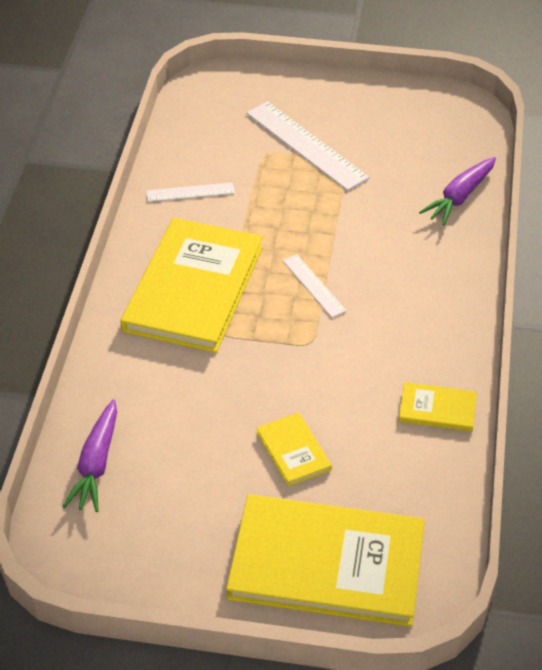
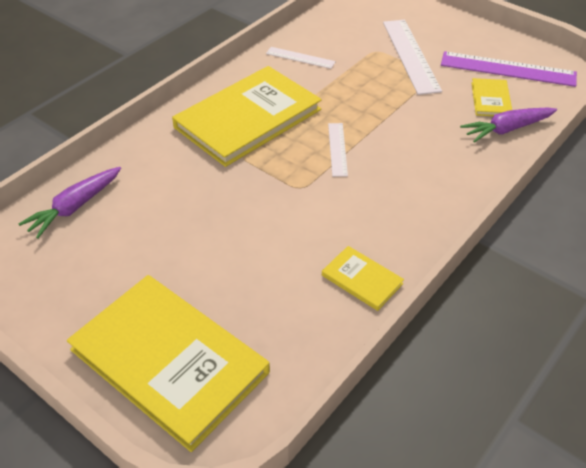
camera: 30 degrees right, 0 degrees up
(293, 451) = (220, 260): yellow book -> yellow book (490, 99)
(415, 125) = (508, 69): none -> purple ruler

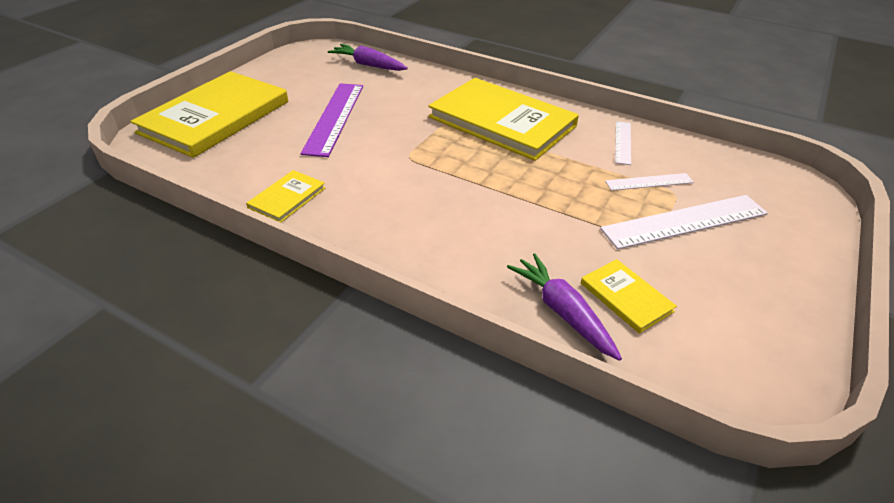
camera: 80 degrees right, 5 degrees down
(337, 149) = (473, 175): white ruler -> white ruler (649, 182)
(490, 99) = (626, 297): yellow book -> yellow book turned 60 degrees clockwise
(508, 69) = (718, 319): purple ruler -> purple ruler (334, 117)

